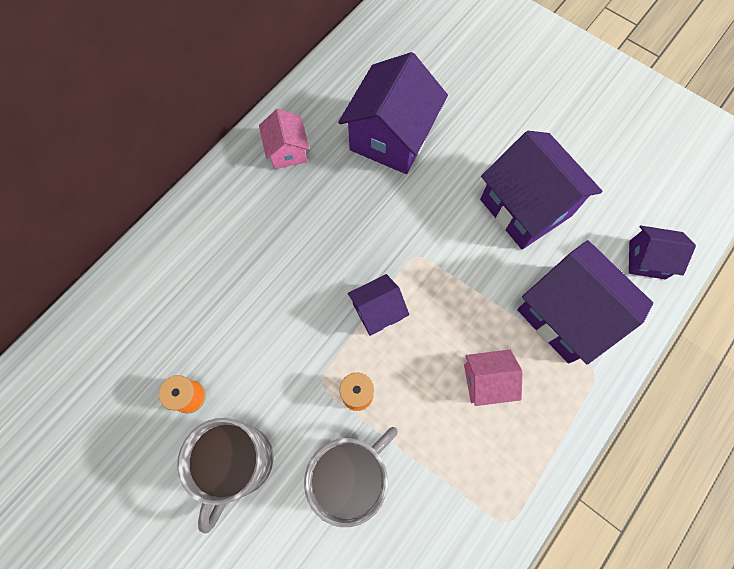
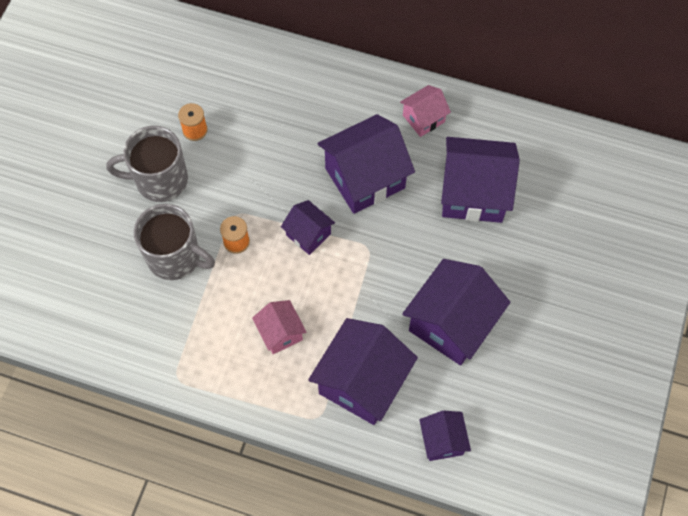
camera: 70 degrees right, 5 degrees down
(333, 231) = (365, 178): none -> purple house

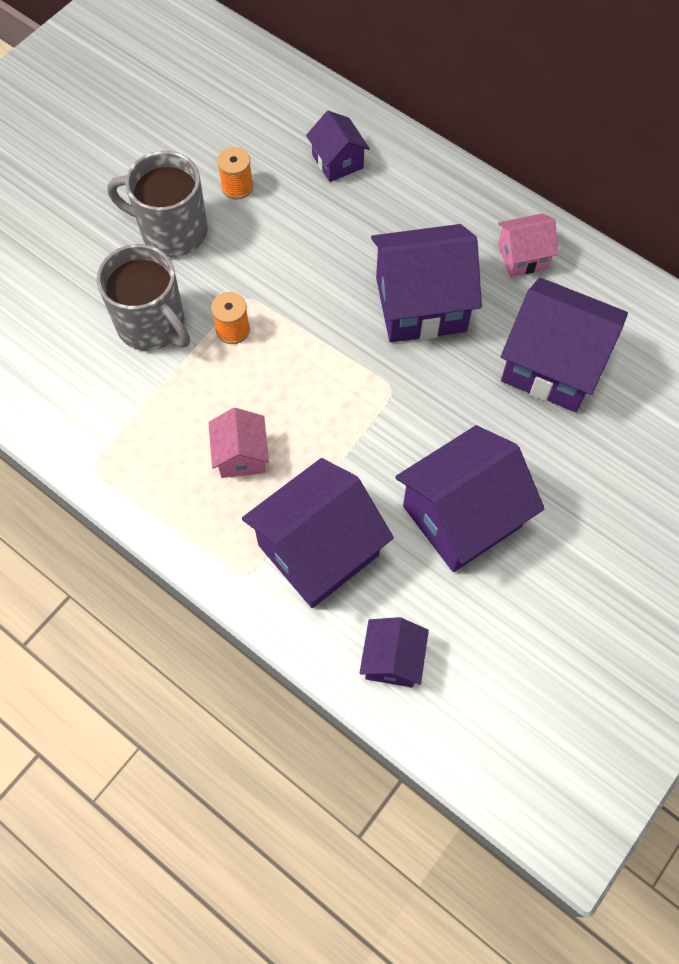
camera: 20 degrees right, 0 degrees up
(308, 234) = (324, 349): purple house -> purple house (337, 161)

